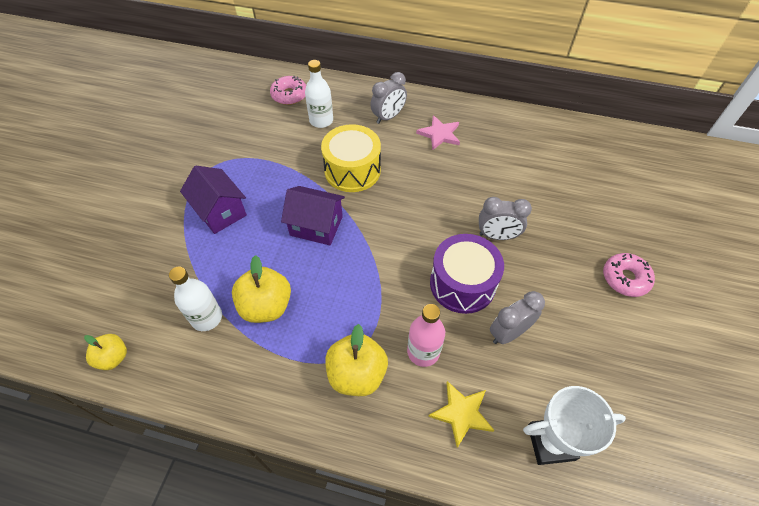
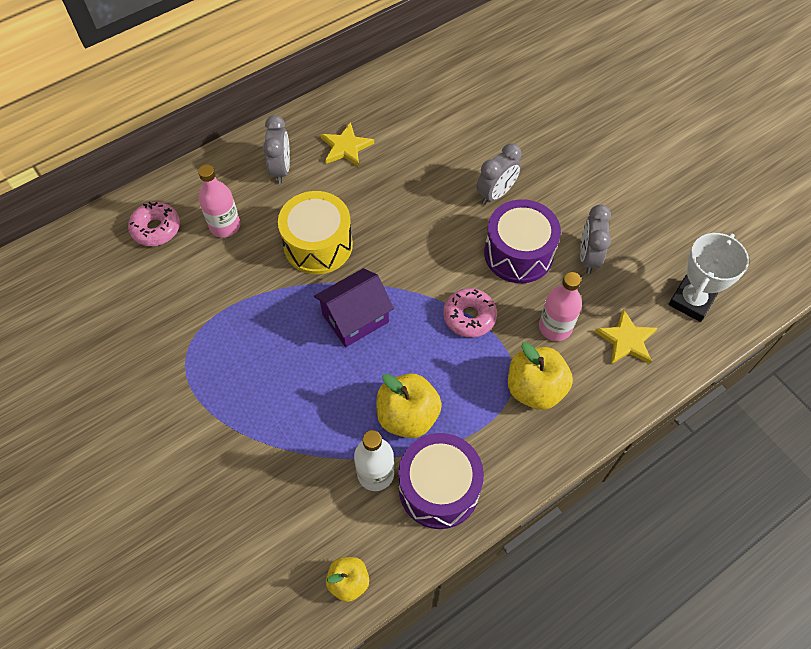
camera: 50 degrees left, 5 degrees up
(220, 211) = (256, 389): purple house -> none
(223, 365) = (439, 488): none -> purple drum
(321, 121) = (225, 226): white bottle -> pink bottle
(439, 134) = (346, 147): pink star -> yellow star
(625, 278) = (609, 146): pink donut -> pink donut (469, 317)

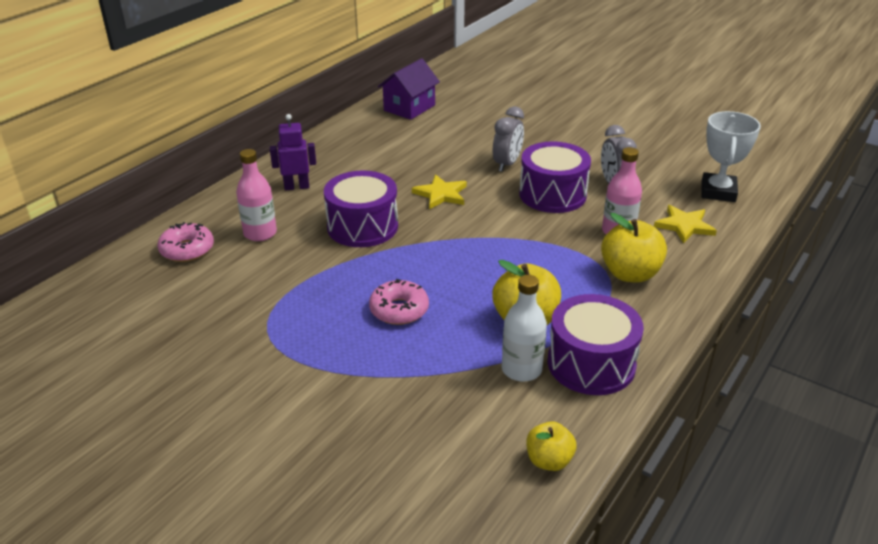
camera: 20 degrees left, 25 degrees down
(281, 169) = (296, 187): grey clock -> purple robot
(318, 245) = (362, 226): yellow drum -> purple drum
(346, 147) = (351, 162): yellow star -> yellow star (441, 194)
(355, 318) = (430, 266): purple house -> purple house (409, 108)
(469, 317) = (537, 242): pink donut -> pink donut (399, 310)

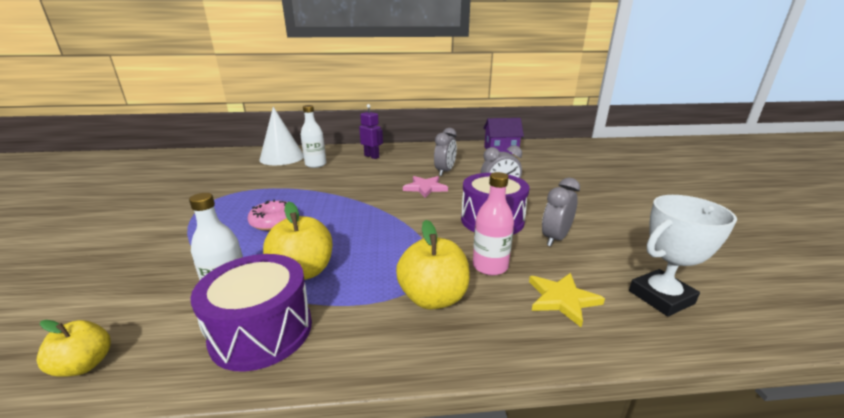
camera: 50 degrees right, 10 degrees down
(187, 250) = (282, 157): pink donut -> white cone
(260, 233) = (315, 164): pink bottle -> white bottle
(362, 226) = (355, 182): purple drum -> none
(417, 165) = (445, 172): none -> grey clock
(441, 194) = (425, 188): yellow star -> pink star

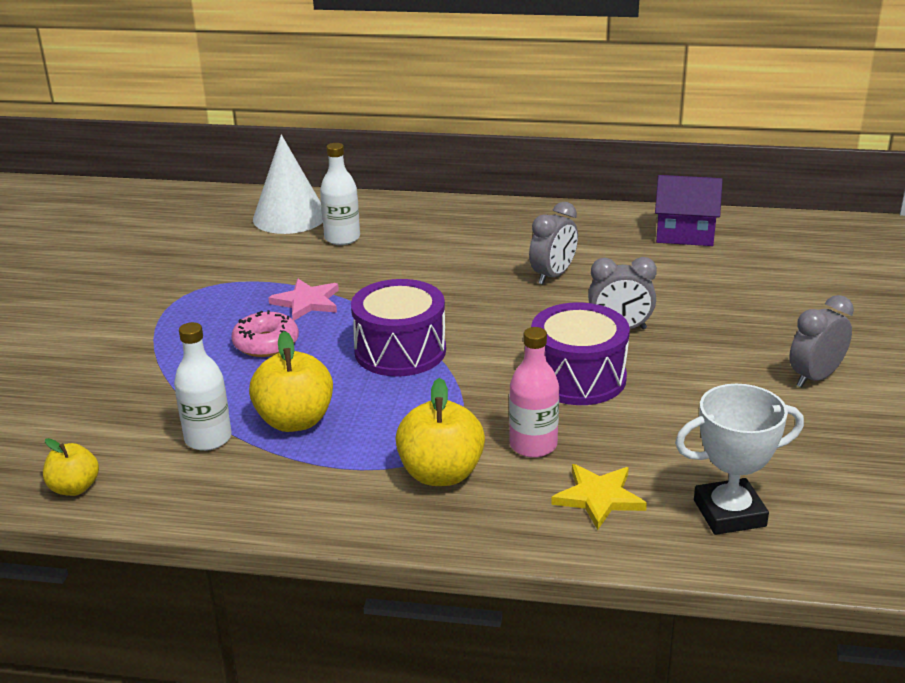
camera: 15 degrees right, 5 degrees up
(262, 331) = (241, 481): purple drum -> purple drum (400, 351)
(372, 156) = (441, 228): purple robot -> none
(425, 188) = (504, 306): pink star -> pink star (307, 302)
(555, 238) = (652, 418): grey clock -> grey clock (815, 377)

